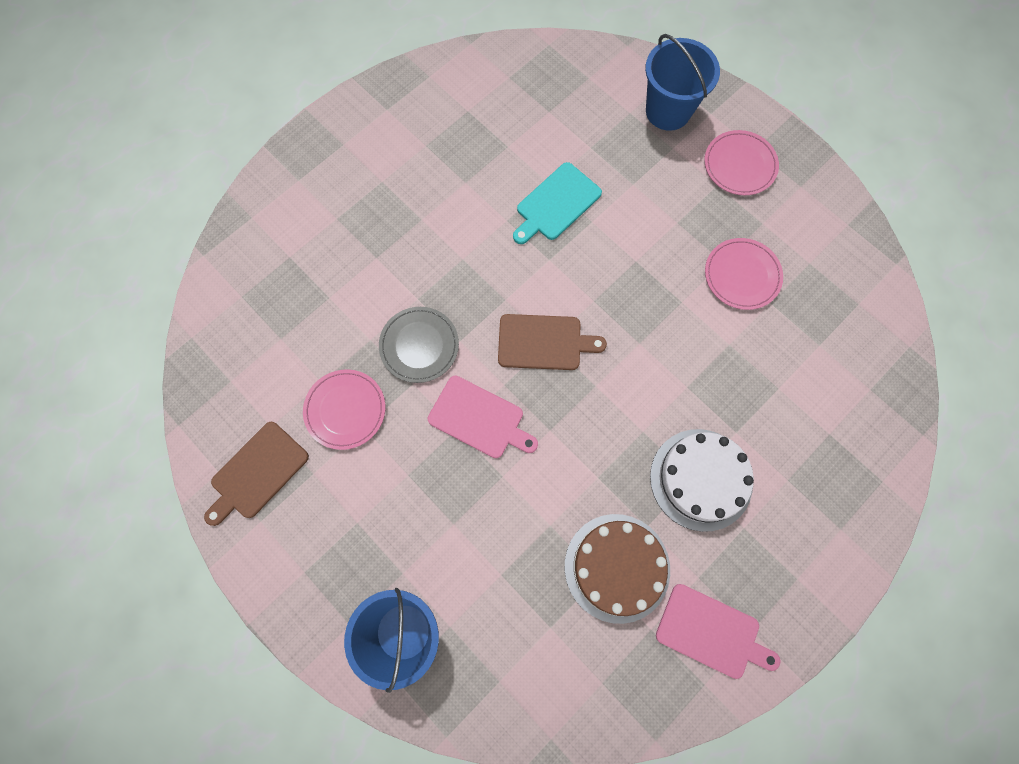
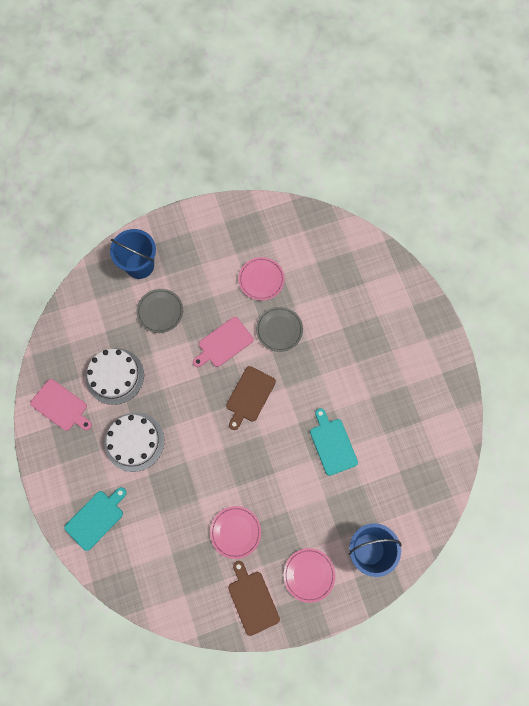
camera: 115 degrees right, 0 degrees up
(257, 473) = (249, 228): brown cutting board -> brown cutting board (252, 600)
(472, 549) = (160, 311): none -> grey plate
(617, 567) = (115, 376): brown cake -> white cake
(712, 632) = (61, 406): pink cutting board -> pink cutting board turned 105 degrees counterclockwise
(840, 477) = (96, 518): none -> turquoise cutting board

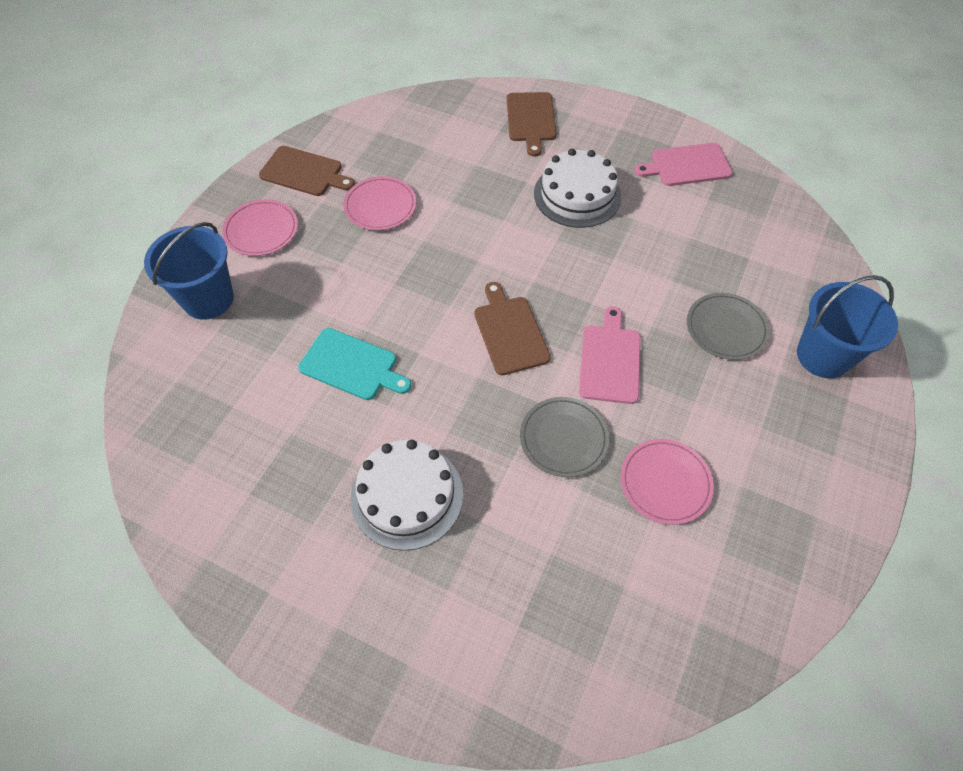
camera: 135 degrees right, 15 degrees down
(96, 518) = (531, 120): turquoise cutting board -> brown cutting board
(115, 376) = (677, 229): white cake -> white cake (407, 495)

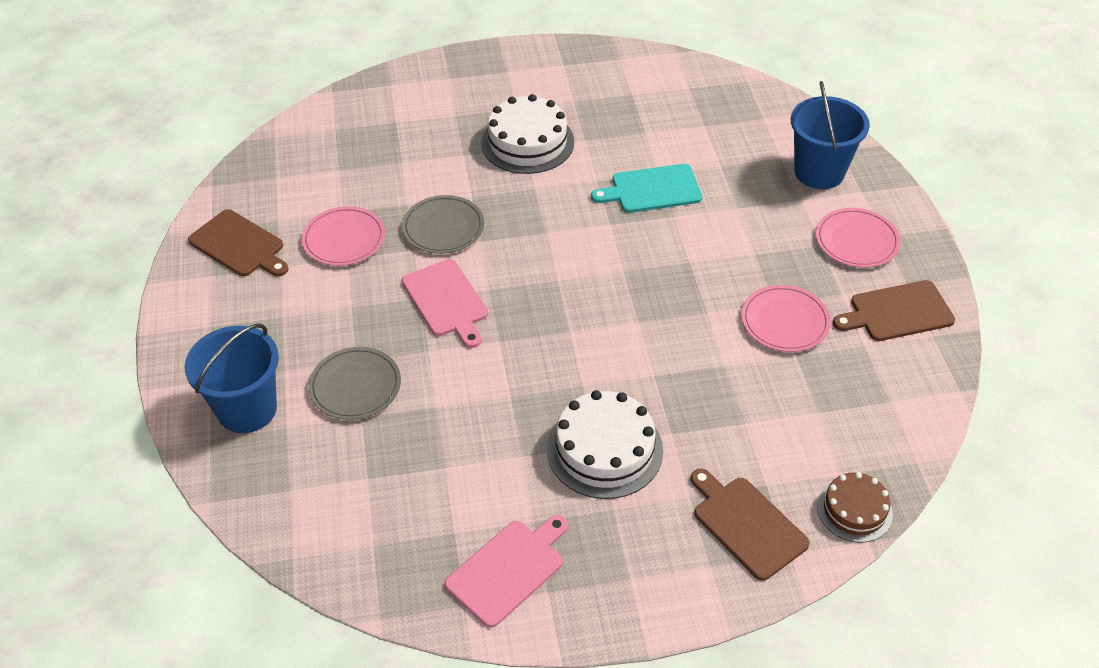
camera: 145 degrees right, 10 degrees down
(465, 97) = (854, 510): none -> brown cake
(509, 332) = (551, 277): brown cutting board -> brown cutting board (239, 245)

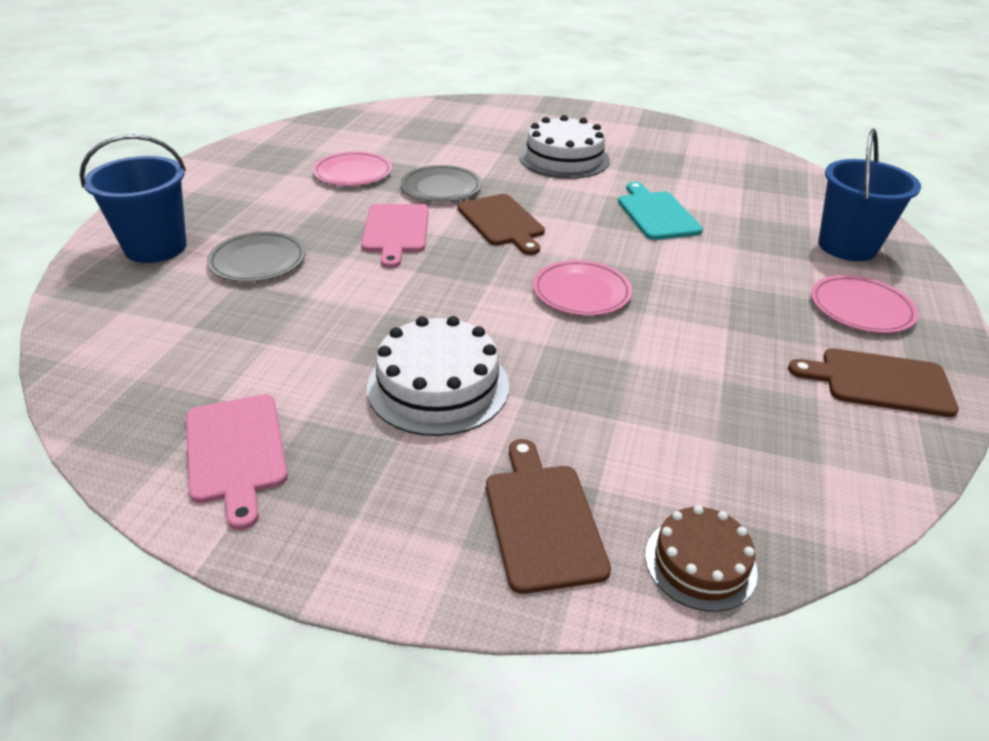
camera: 25 degrees right, 10 degrees down
(239, 245) = (270, 155): brown cutting board -> brown cutting board (502, 222)
(508, 569) = (236, 452): pink cutting board -> pink cutting board turned 90 degrees clockwise
(652, 189) = (656, 214): turquoise cutting board -> turquoise cutting board turned 60 degrees clockwise
(785, 321) = (729, 347): pink plate -> pink plate (581, 292)

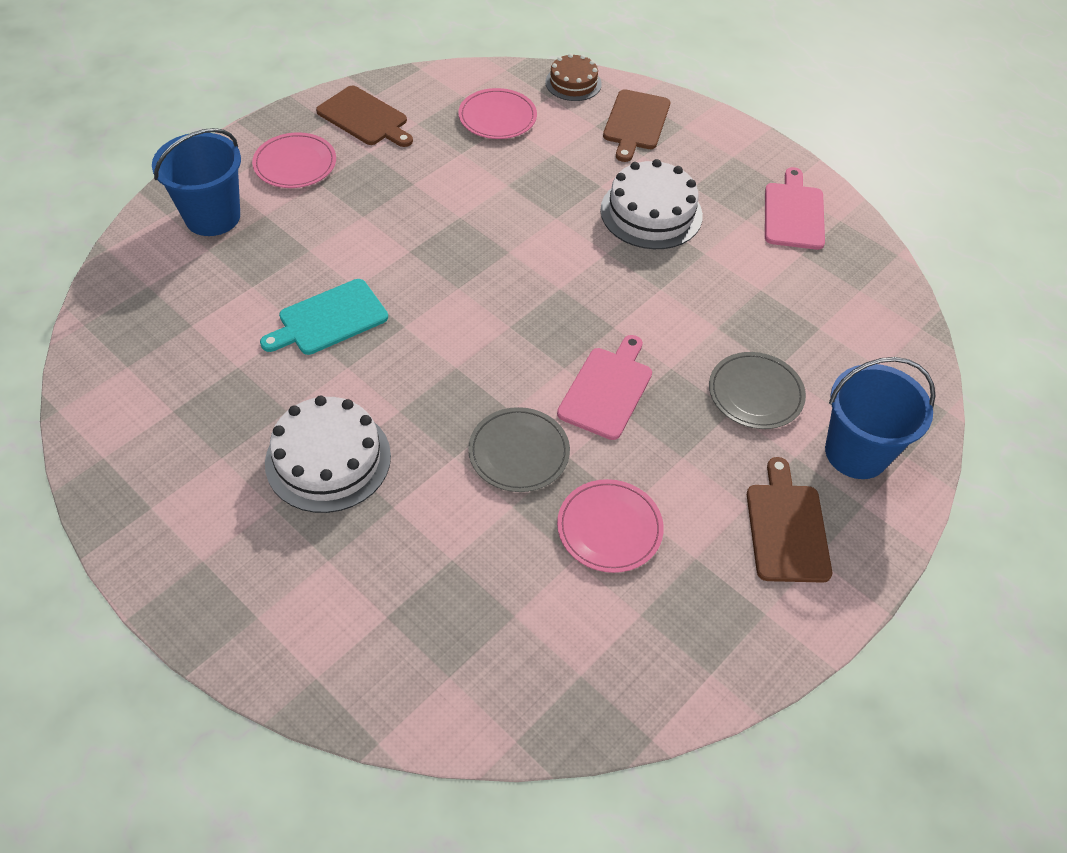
camera: 155 degrees left, 15 degrees up
(502, 222) = (492, 364): brown cutting board -> brown cutting board (786, 527)
(581, 292) = (490, 253): pink plate -> pink plate (497, 117)
(656, 214) = (329, 319): turquoise cutting board -> turquoise cutting board turned 45 degrees clockwise

